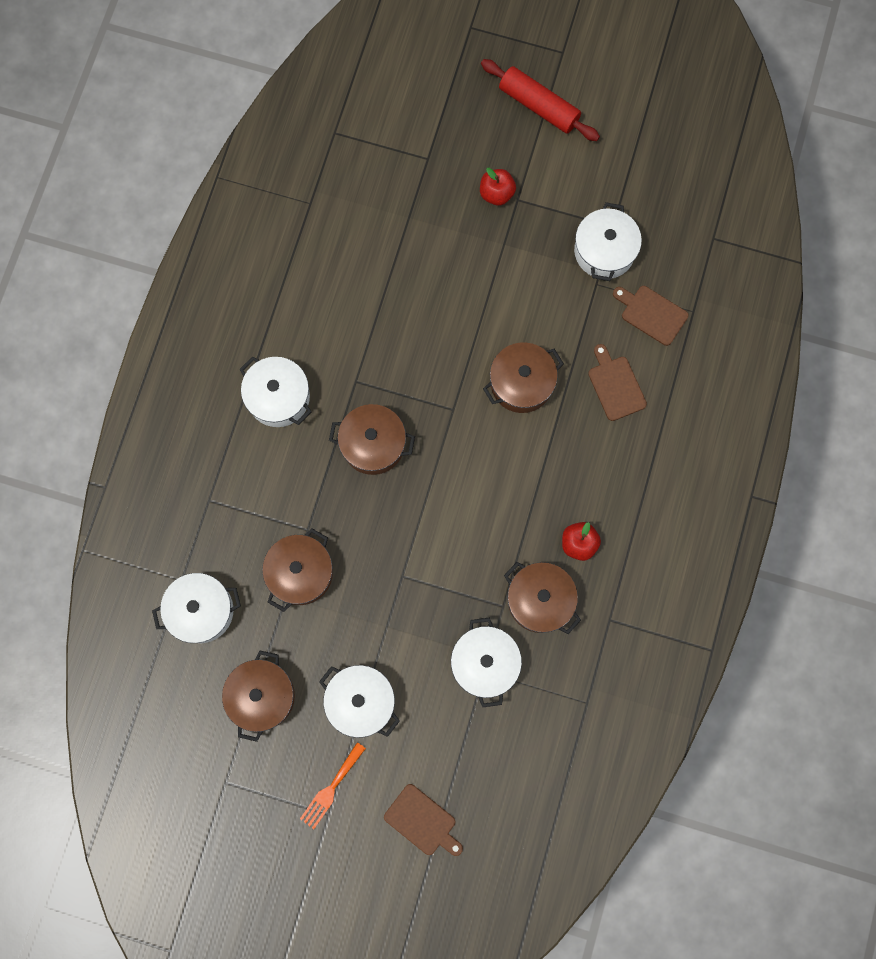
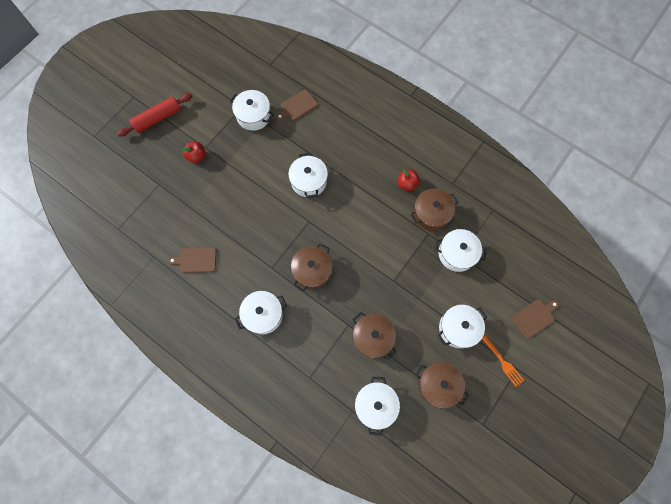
camera: 70 degrees left, 5 degrees down
(521, 383) = (309, 181): brown pot -> white pot
(615, 385) = (329, 136): brown cutting board -> brown cutting board (196, 260)

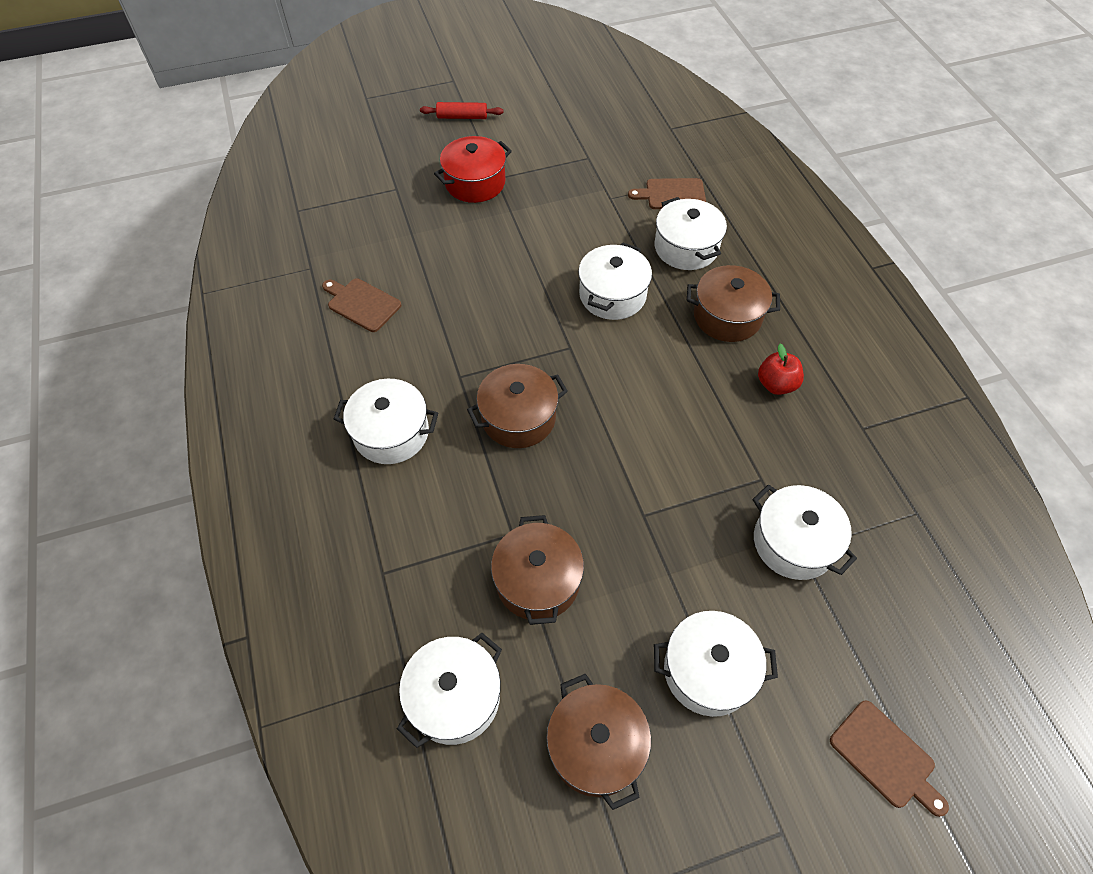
camera: 35 degrees right, 15 degrees down
(157, 118) = (462, 117): red rolling pin -> red rolling pin, size x0.62
(197, 156) = (475, 183): red apple -> red pot
(253, 116) = (596, 175): white pot -> white pot (686, 247)
(431, 214) = (789, 452): brown pot -> brown pot (727, 316)
(503, 362) = (759, 798): orange fork -> none
(534, 317) = (885, 757): brown cutting board -> brown cutting board turned 45 degrees clockwise

